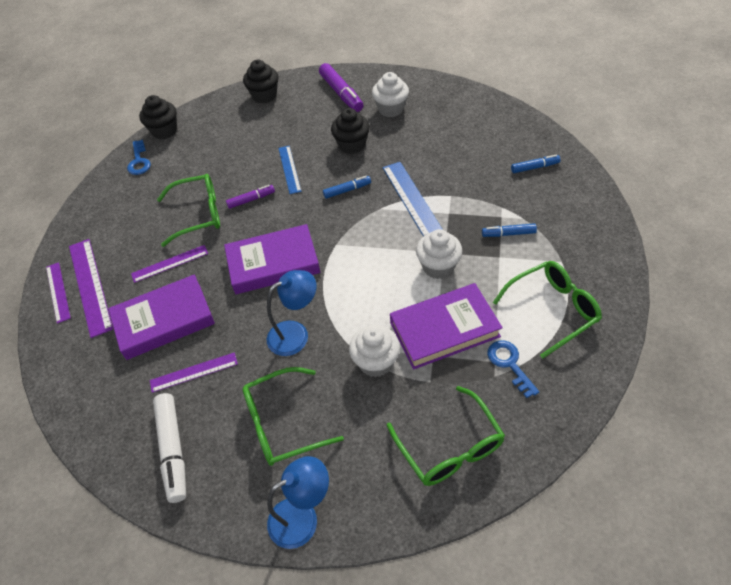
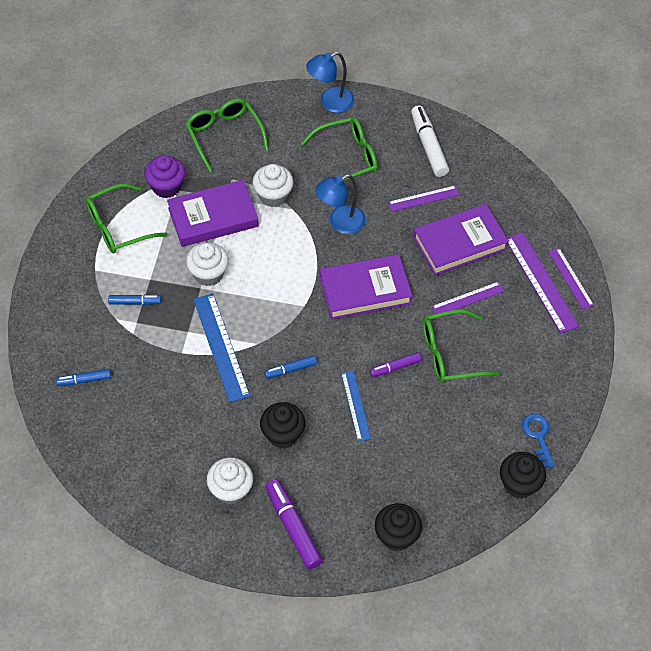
camera: 175 degrees right, 5 degrees up
(509, 364) = (166, 187): blue key -> purple cupcake

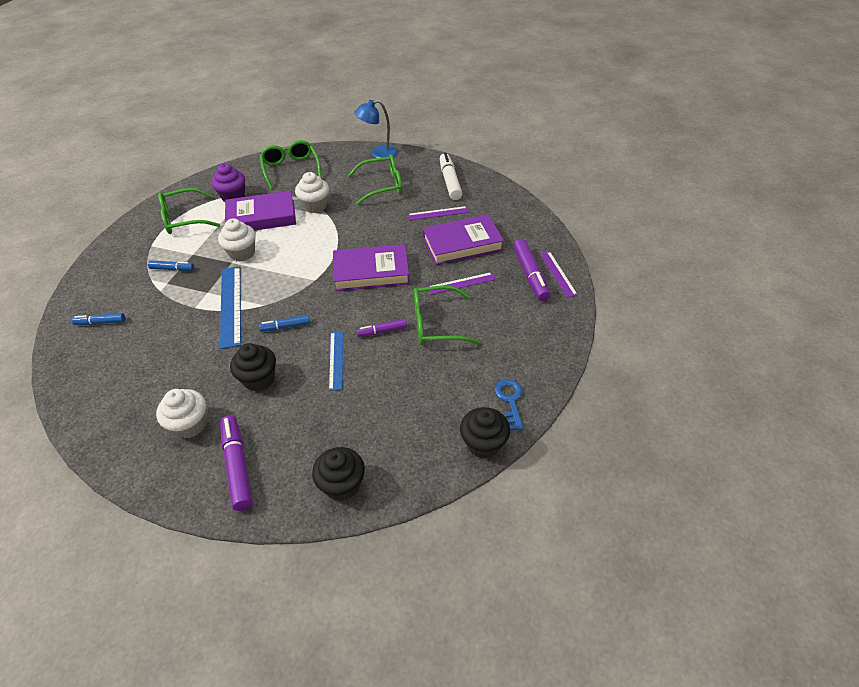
camera: 10 degrees right, 10 degrees down
(340, 223) = (364, 225): blue lamp -> none
(541, 282) = (530, 275): purple ruler -> purple marker

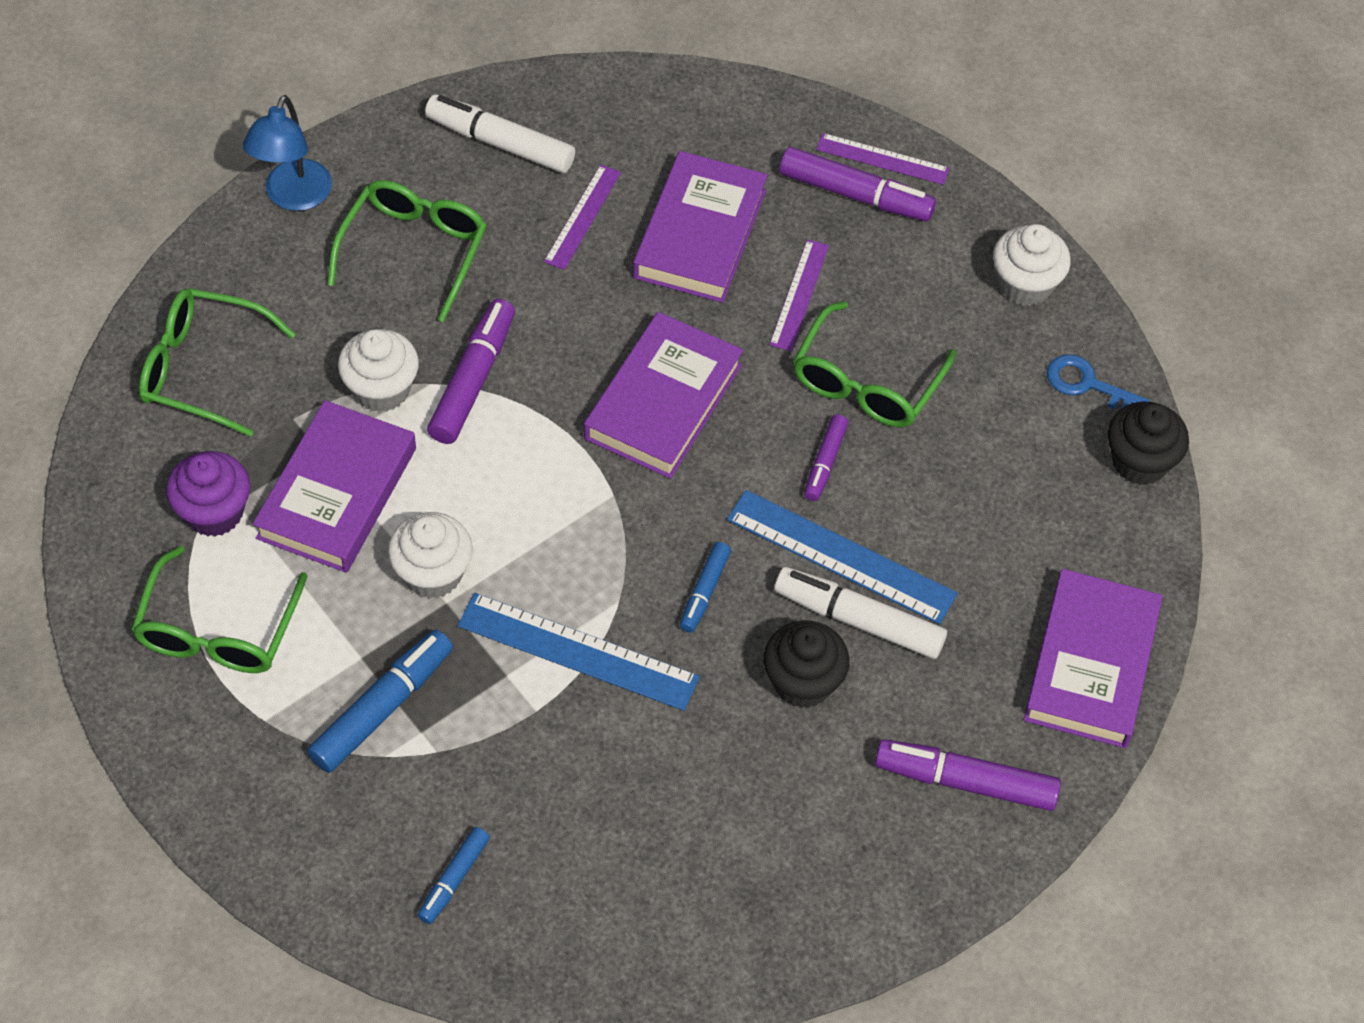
camera: 60 degrees left, 10 degrees up
(172, 269) = (382, 708): blue marker -> blue marker, size x1.73
(190, 425) = (833, 817): white cupcake -> white cupcake (1025, 285)
(305, 382) = (859, 620): none -> white marker
(336, 360) = (841, 556): blue ruler -> blue ruler, size x1.63
(338, 223) = (472, 380): none -> purple marker
(342, 485) = (1091, 664): black cupcake -> purple book

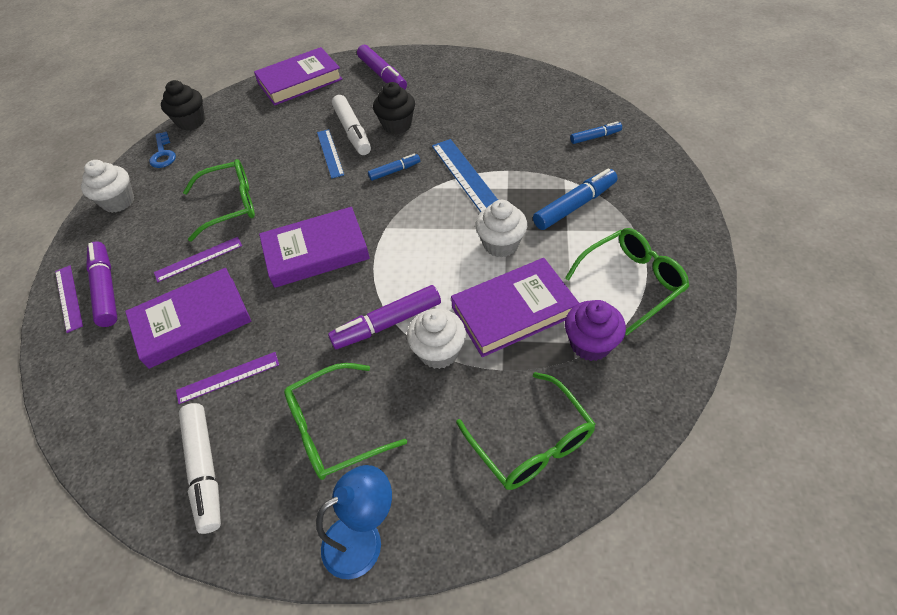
camera: 130 degrees left, 5 degrees down
(382, 708) = (574, 206): blue marker -> blue marker turned 150 degrees clockwise
(825, 462) = (289, 186): purple marker -> none
(841, 556) = (330, 153): blue ruler -> blue ruler, size x0.61

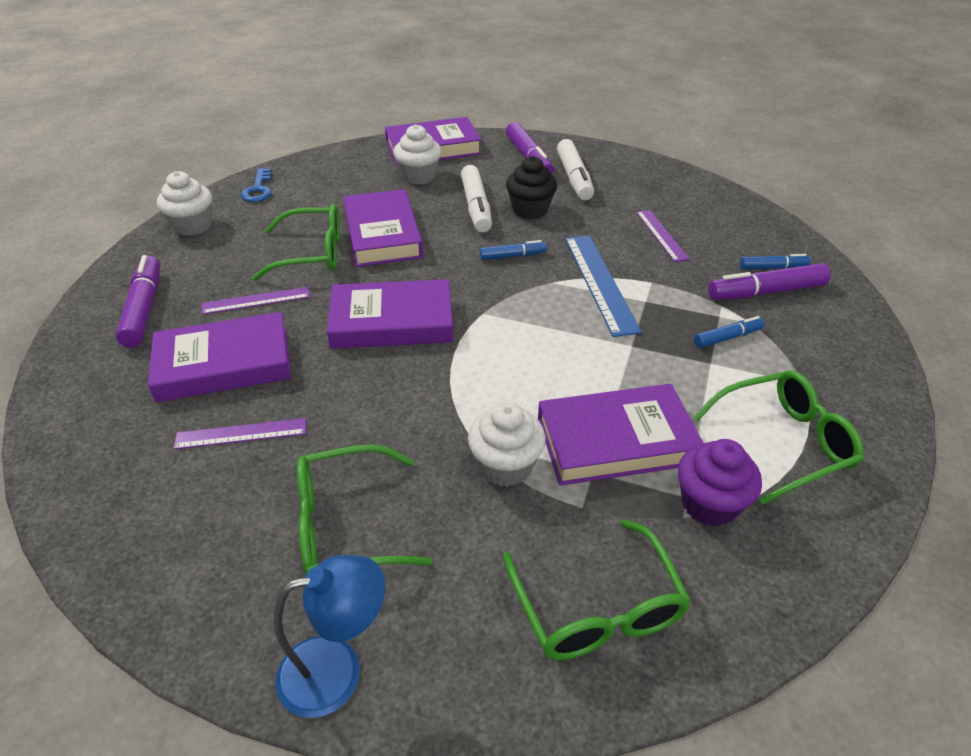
camera: 10 degrees right, 10 degrees down
(69, 298) = (101, 309): purple ruler -> purple ruler (661, 235)
(191, 122) = (300, 165): black cupcake -> none
(205, 469) = (175, 531): white marker -> white marker (574, 178)
(283, 174) = (383, 234): none -> purple book
(330, 153) = (443, 223): blue ruler -> none
(387, 323) = (451, 418): purple marker -> purple marker (766, 292)
(501, 244) = (620, 361): white cupcake -> white cupcake (419, 176)
(574, 206) = (727, 337): blue marker -> blue marker, size x0.58

